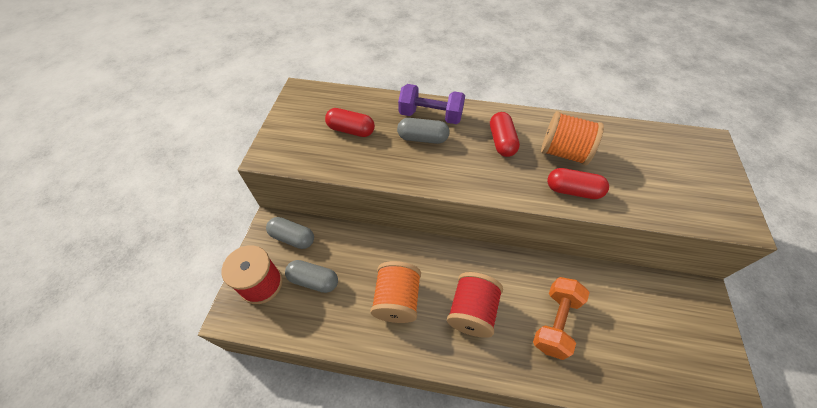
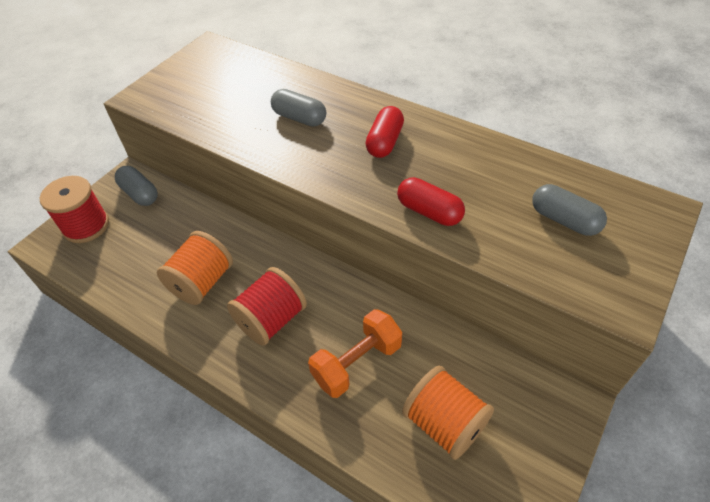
camera: 25 degrees right, 5 degrees down
(314, 280) = (134, 238): grey capsule -> grey capsule (564, 220)
(351, 130) = (232, 93): red capsule -> none
(430, 115) = (325, 98): purple dumbbell -> none
(563, 152) = (449, 171): orange spool -> orange spool (444, 423)

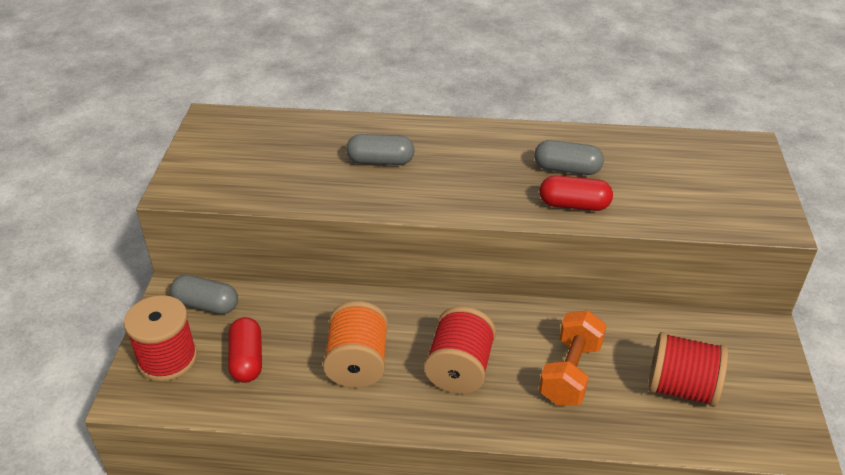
camera: 30 degrees left, 10 degrees down
(384, 142) = (484, 159): red capsule -> red capsule (247, 359)
(444, 423) = (681, 388): orange spool -> red spool
(564, 220) = (686, 177): grey capsule -> grey capsule (567, 169)

